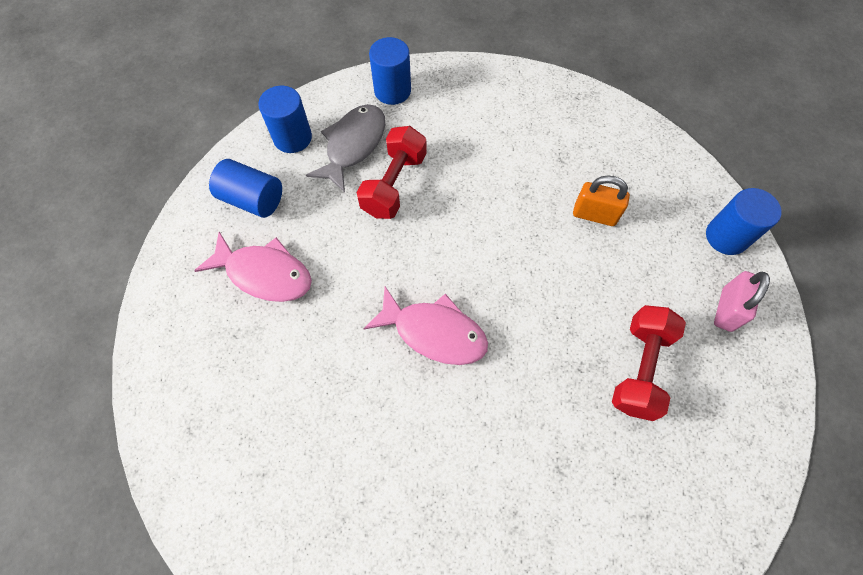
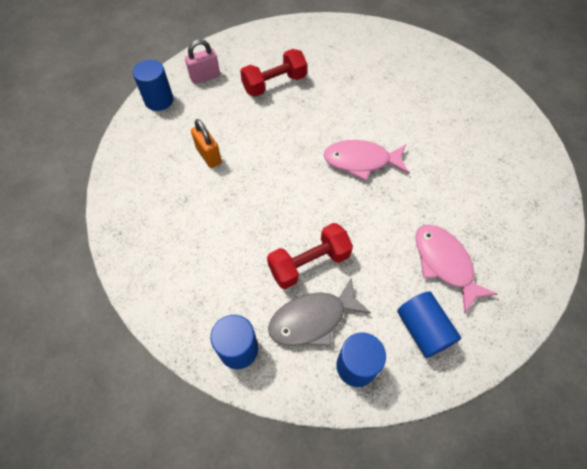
camera: 140 degrees left, 5 degrees down
(434, 332) = (361, 161): pink fish -> pink fish turned 60 degrees counterclockwise

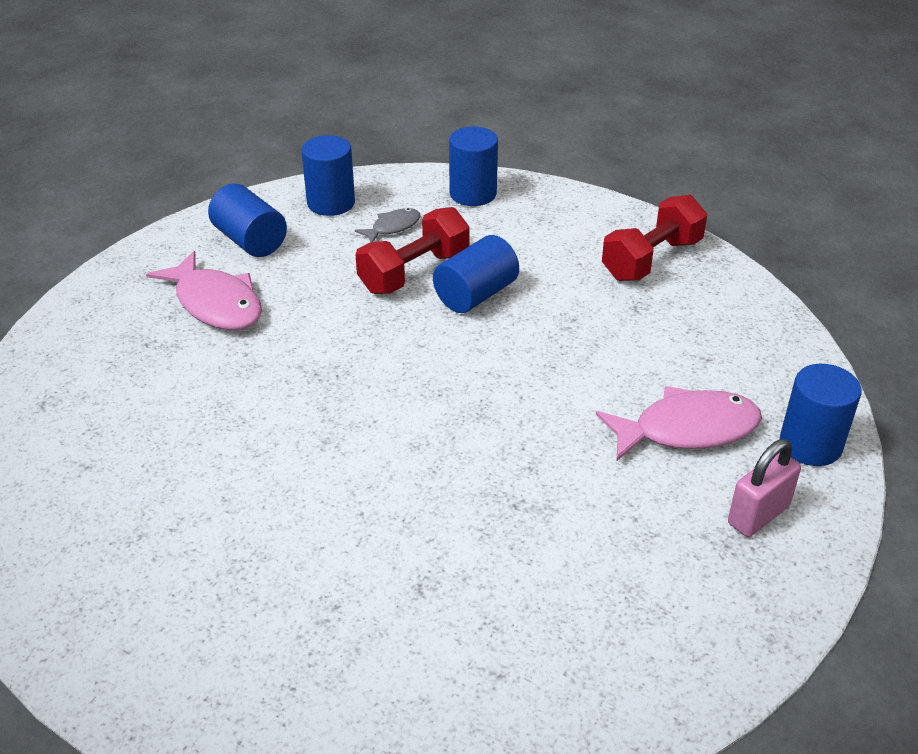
camera: 165 degrees right, 20 degrees down
(209, 156) = (641, 370): orange padlock -> none
(274, 84) = (594, 530): red dumbbell -> red dumbbell (651, 259)
(276, 232) = (475, 295): none -> blue cylinder
(313, 319) = (393, 227): grey fish -> grey fish, size x0.53
(361, 161) = (363, 412): pink fish -> pink fish (687, 430)

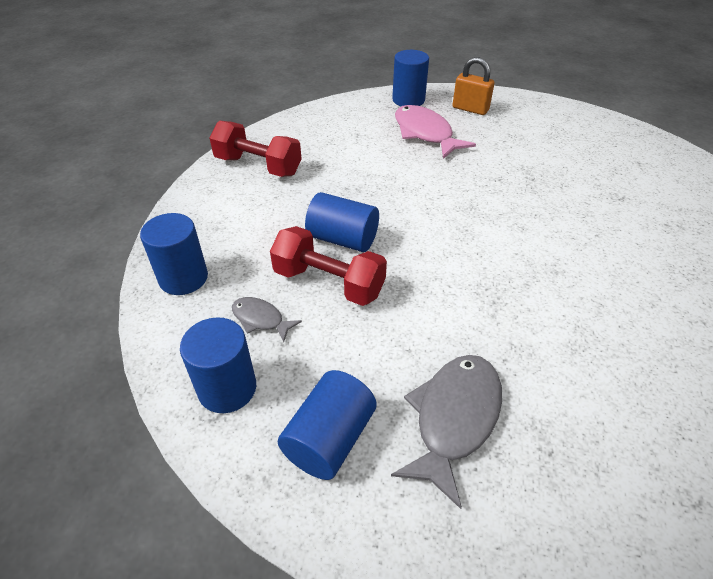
camera: 110 degrees left, 5 degrees up
(216, 303) = (454, 419): pink fish -> grey fish
(758, 515) = (470, 109): pink padlock -> orange padlock

